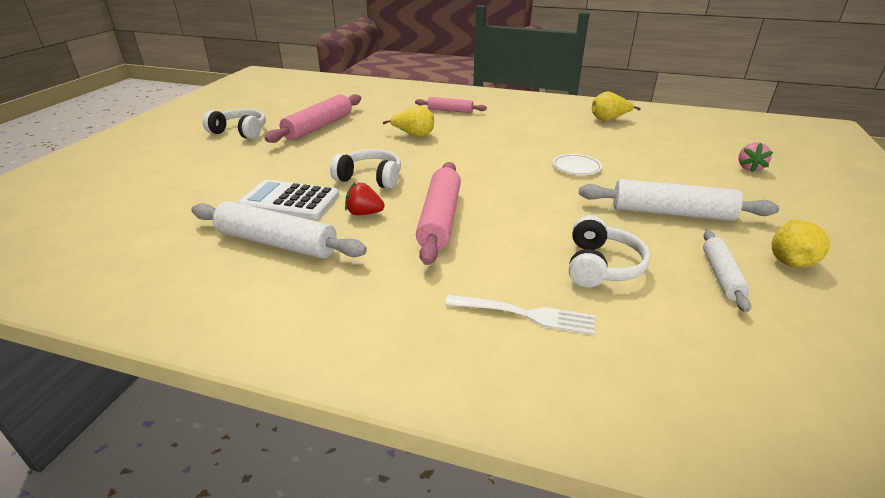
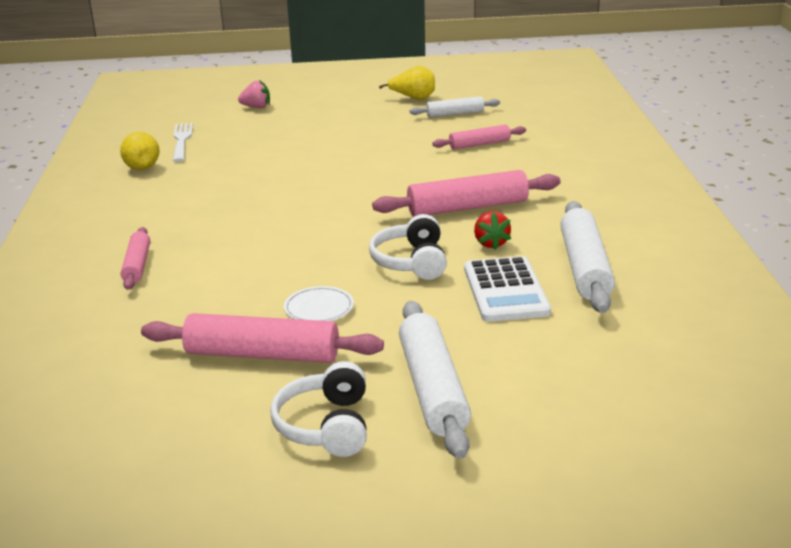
camera: 110 degrees left, 5 degrees down
(414, 135) = (258, 268): yellow pear -> none
(525, 314) = (563, 159): white fork -> white fork (182, 140)
(576, 167) = (302, 168): white plate -> white plate (319, 308)
(601, 266) = (479, 144): white headphones -> pink rolling pin
(671, 213) = (373, 129): white rolling pin -> white rolling pin (433, 389)

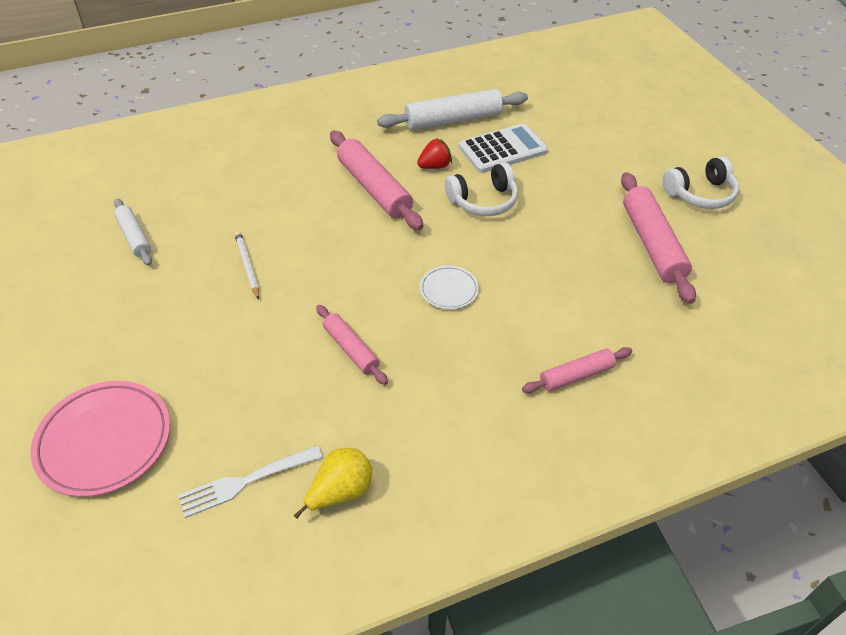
camera: 110 degrees left, 20 degrees up
(256, 107) = (104, 441): pink strawberry -> pink plate
(319, 308) = (577, 232): white plate -> white plate (449, 290)
(390, 149) = (247, 266): none -> white pencil
(413, 98) = (77, 282): yellow pear -> none
(433, 389) = (634, 160): white rolling pin -> none
(479, 144) = (225, 204): pink rolling pin -> pink rolling pin (351, 349)

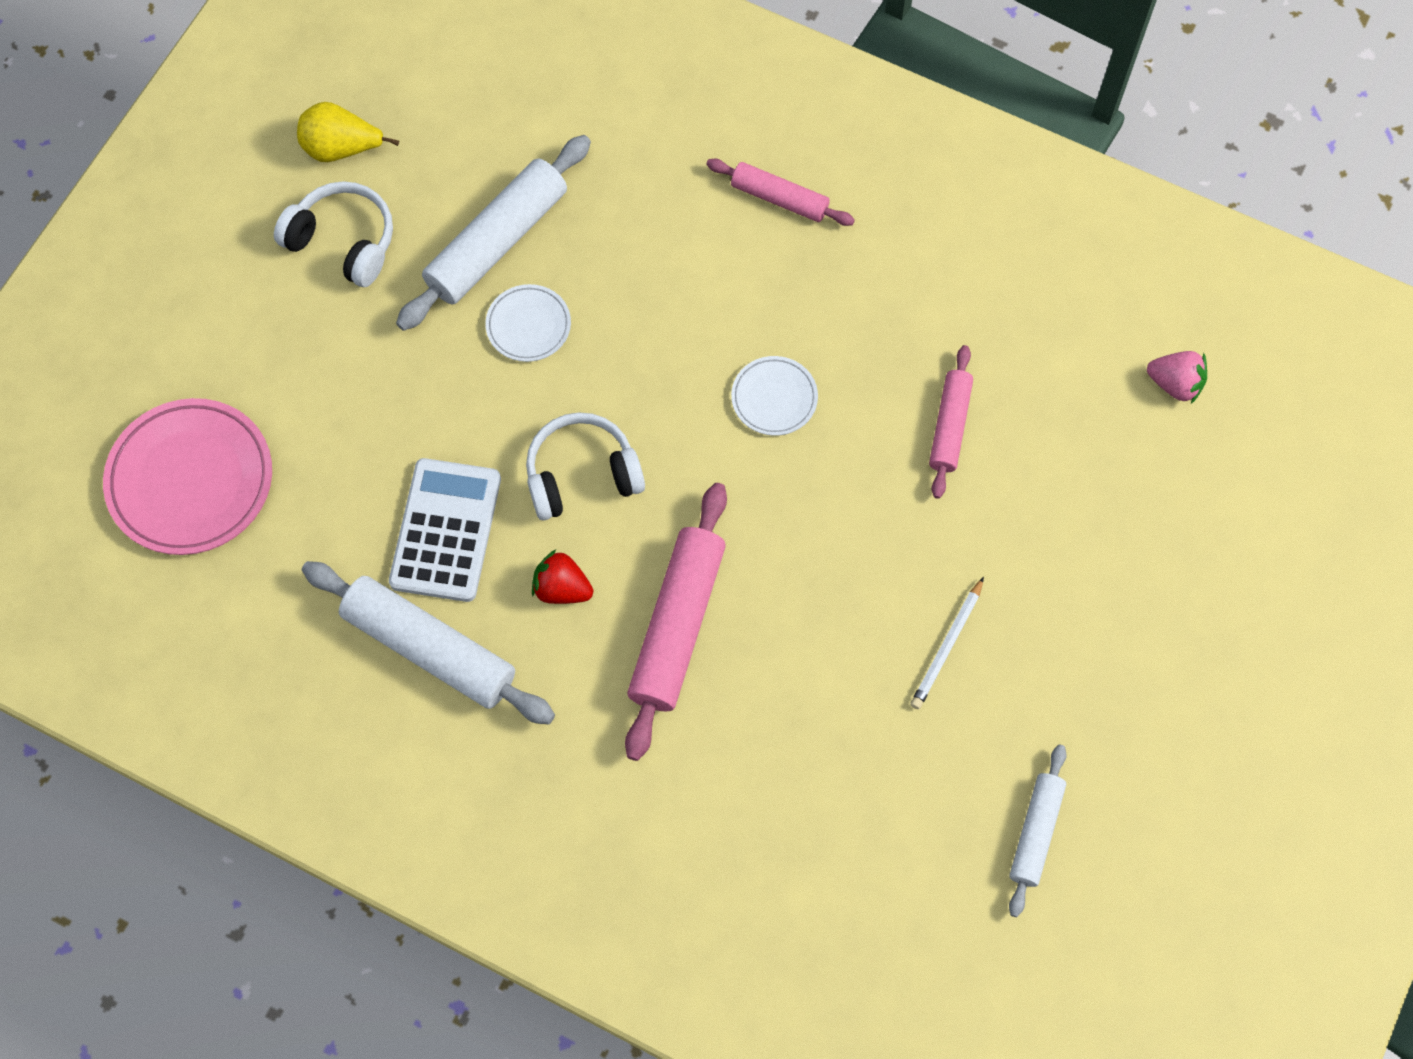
camera: 130 degrees left, 20 degrees up
(104, 441) = (1270, 548): pink plate -> pink plate (191, 480)
(246, 481) = (1175, 384): white fork -> pink strawberry
(340, 492) = (1103, 299): yellow pear -> yellow pear (341, 149)
(483, 201) = (582, 475): white headphones -> white headphones turned 45 degrees counterclockwise
(503, 149) = (446, 530): white calculator -> white calculator turned 75 degrees clockwise
(587, 228) = (528, 325): none -> white plate
(652, 244) = (497, 242): pink rolling pin -> white rolling pin

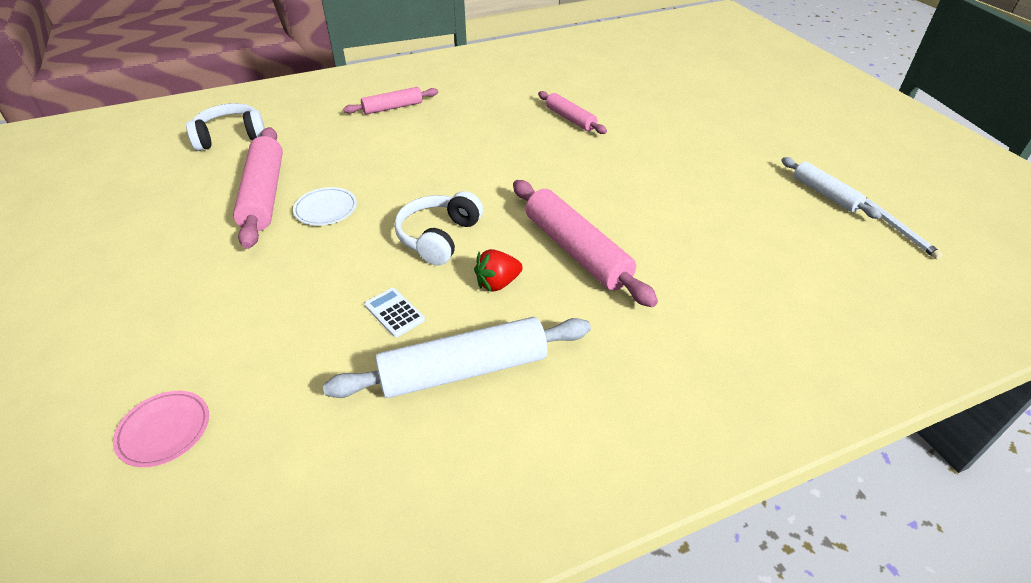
camera: 50 degrees left, 25 degrees down
(191, 480) = (164, 431): pink plate -> pink plate, size x0.53
(341, 149) = (111, 219): yellow pear -> none
(343, 241) = (158, 250): white headphones -> white headphones (231, 137)
(446, 530) = (394, 312): white calculator -> white calculator, size x0.50
(497, 242) = (264, 195): white rolling pin -> pink rolling pin
(774, 398) = (488, 155): white plate -> none
(947, 646) = (688, 171): white pencil -> white pencil (895, 227)
(1175, 384) = (621, 65): pink strawberry -> none

